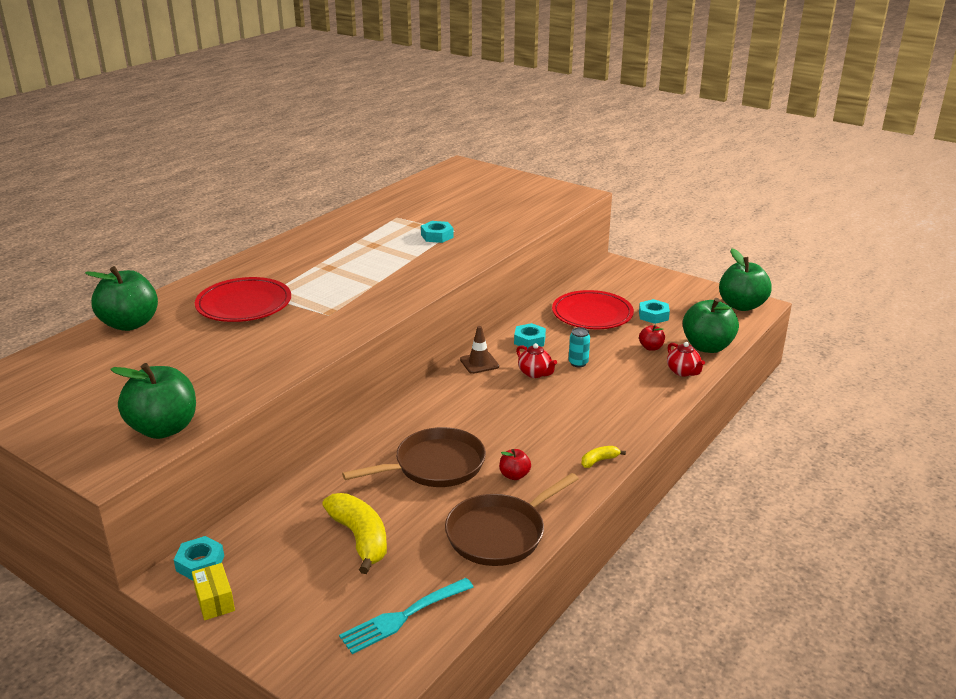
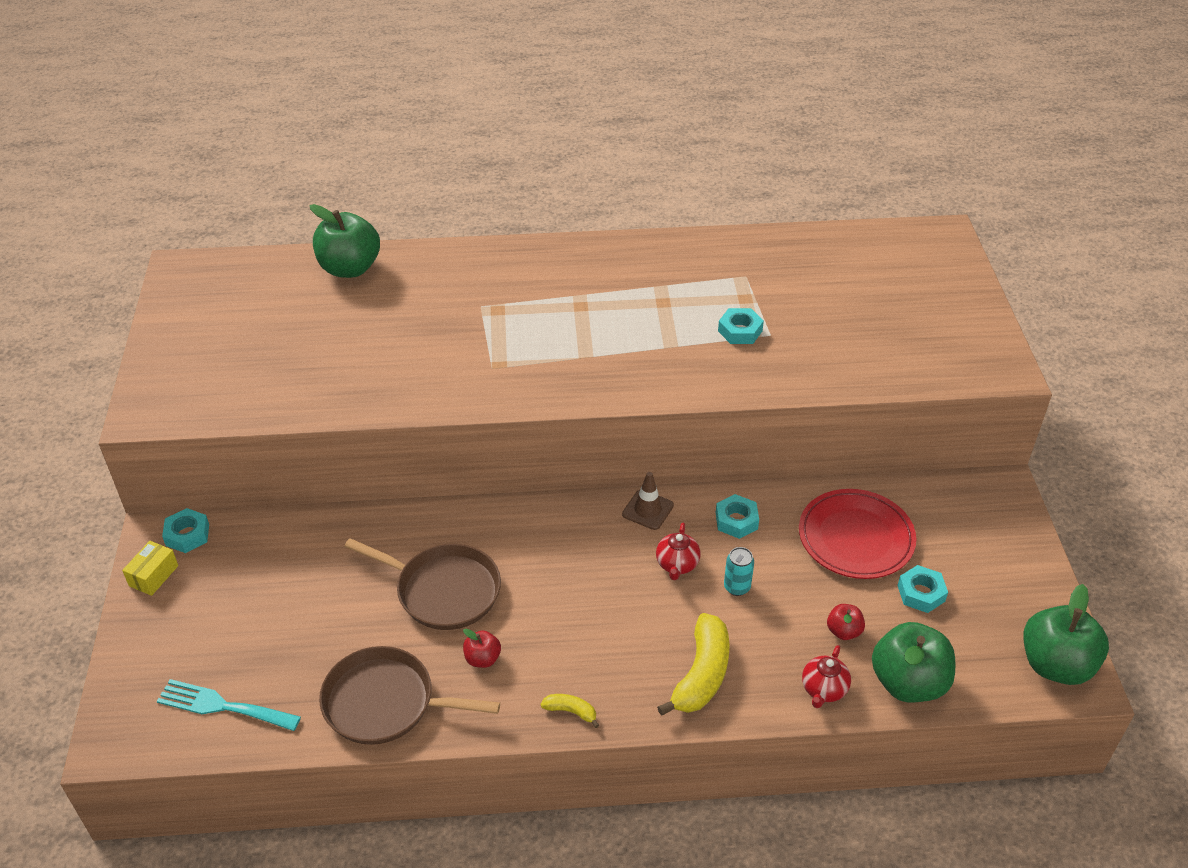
camera: 50 degrees right, 15 degrees up
(164, 428) = (220, 403): green apple -> none
(244, 304) = (451, 305): red plate -> none
(360, 538) = (297, 610): yellow banana -> yellow banana (701, 674)

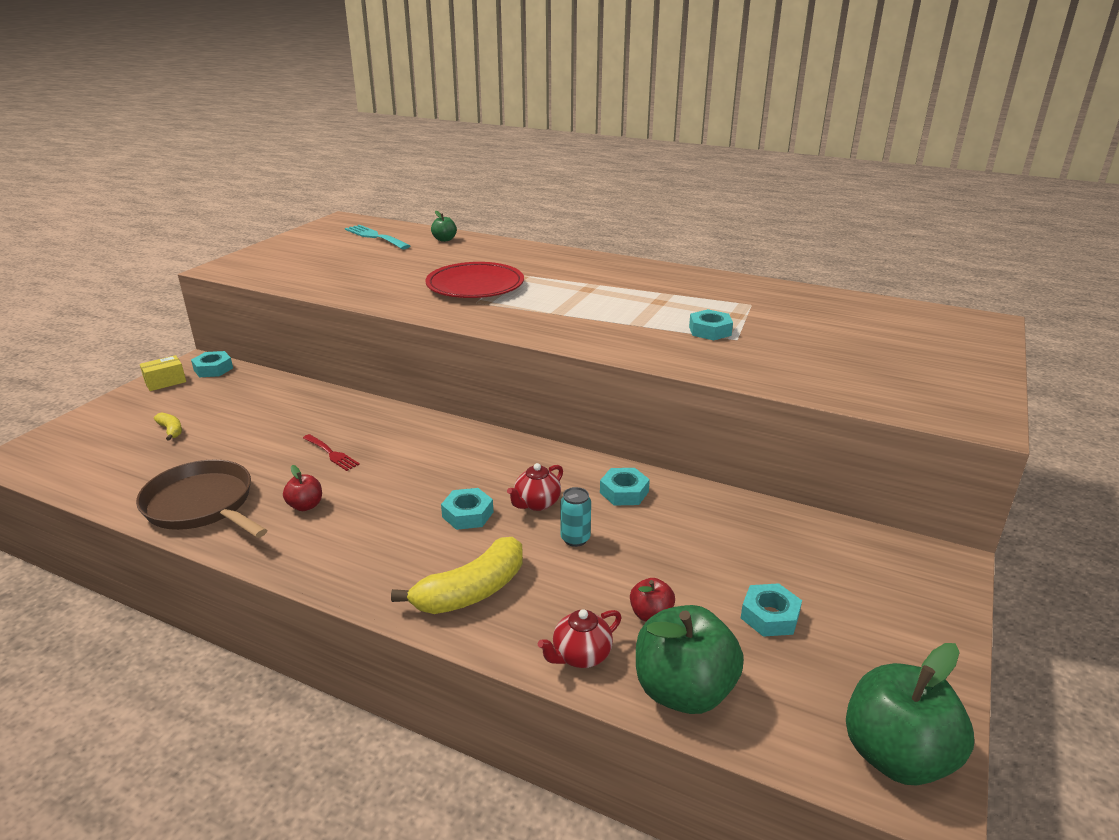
camera: 30 degrees right, 15 degrees down
(222, 706) = (102, 464): turquoise fork -> turquoise fork (375, 237)
(350, 268) = (444, 239): green apple -> green apple, size x0.48
(443, 591) = (331, 454): brown pan -> red fork
(571, 711) = (328, 570): yellow banana -> yellow banana (171, 430)
(631, 602) = (467, 514): none -> turquoise nut
(648, 510) = (551, 459): brown traffic cone -> none
(856, 538) = (734, 545): red plate -> red plate (475, 286)

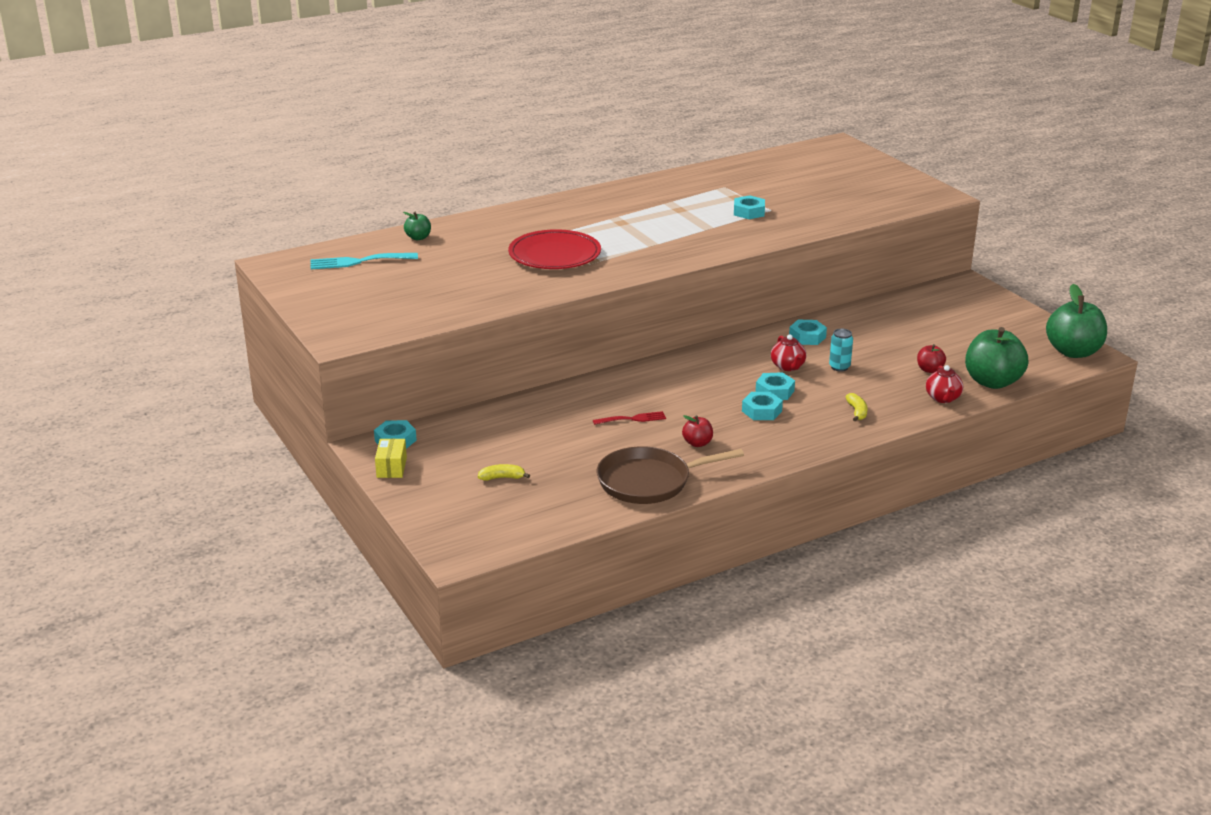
camera: 55 degrees left, 0 degrees up
(471, 591) = (857, 412): yellow banana -> yellow banana, size x0.48
(770, 616) = (961, 341): turquoise nut -> turquoise nut (761, 411)

